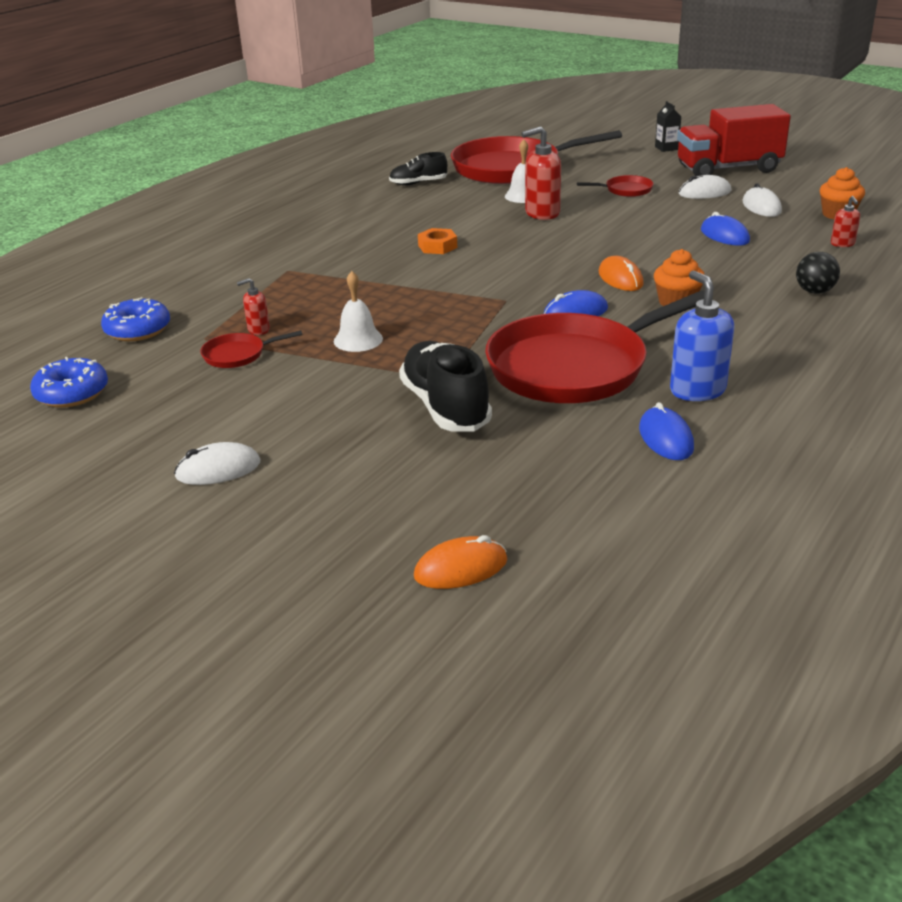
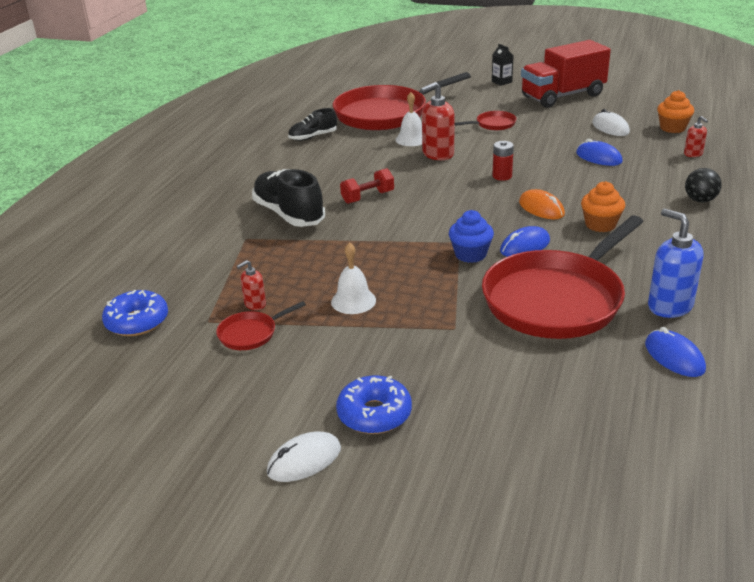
camera: 15 degrees left, 0 degrees up
(72, 393) = (110, 402): blue donut -> blue donut (374, 414)
(437, 246) = (367, 197): orange nut -> red dumbbell
(445, 407) = (472, 357): black shoe -> black shoe (289, 214)
(461, 568) = (587, 522): orange mouse -> none
(510, 313) = (470, 254): none -> blue cupcake
(598, 242) = (502, 176): none -> red battery
(704, 193) = (558, 120): white mouse -> none

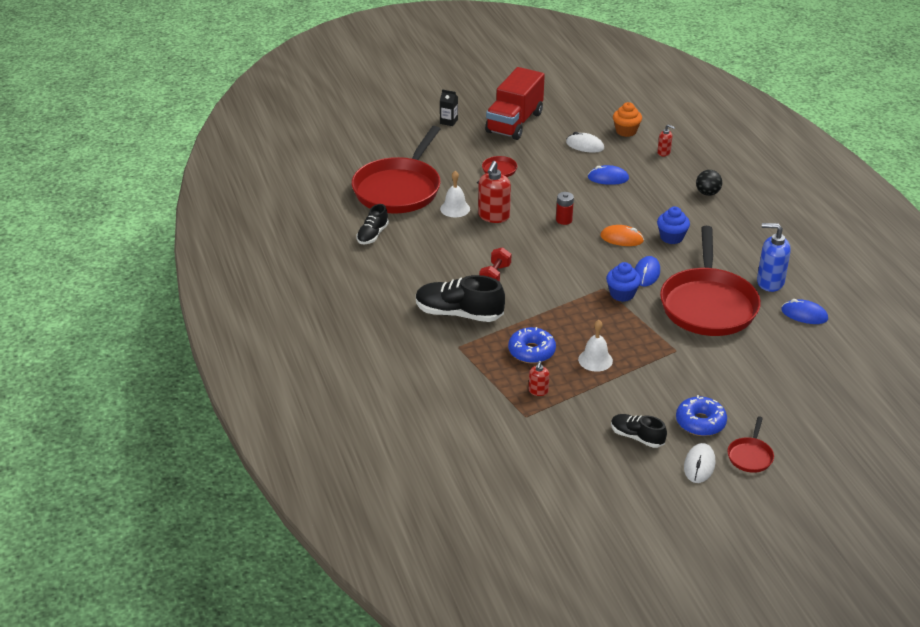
camera: 40 degrees left, 5 degrees up
(137, 322) = (480, 439): blue donut -> blue donut (531, 351)
(250, 334) = (565, 411): red pan -> red pan (750, 456)
(282, 394) = (637, 437): none -> black shoe
(600, 225) = (671, 237): orange cupcake -> blue cupcake

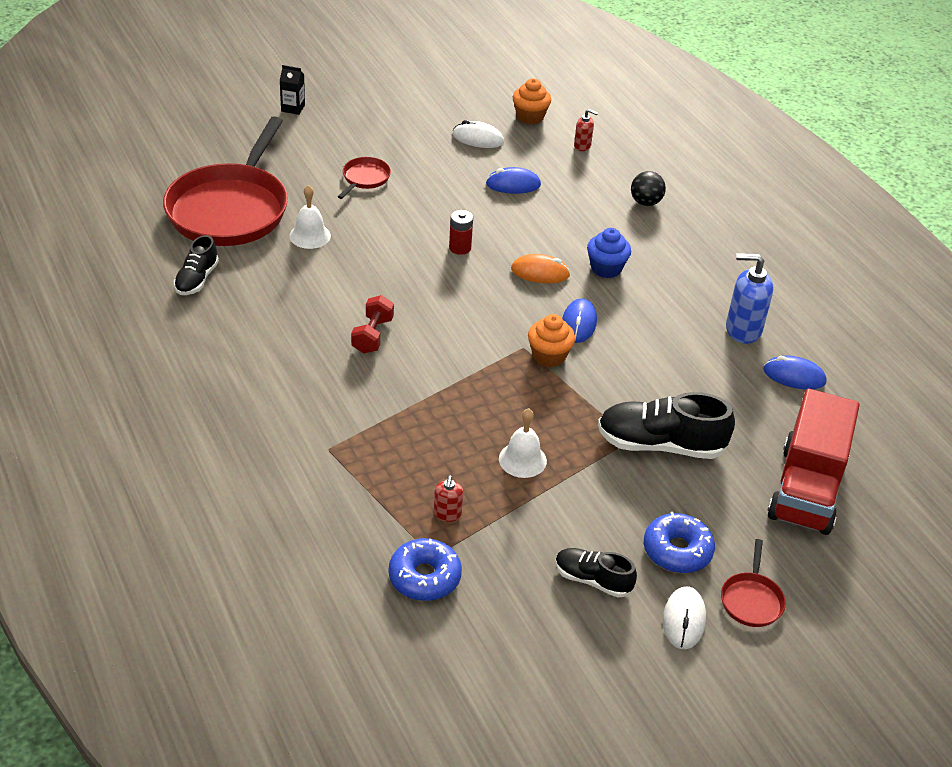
camera: 10 degrees left, 5 degrees up
(459, 314) = (326, 396): black shoe -> black shoe (660, 445)
(493, 216) = (364, 245): red soap dispenser -> none
(514, 123) = (381, 108): red truck -> red truck (806, 489)
(531, 351) = (433, 451): blue donut -> blue donut (424, 577)
(622, 294) = (549, 356): blue cupcake -> orange cupcake
(708, 305) = (666, 367): red pan -> none

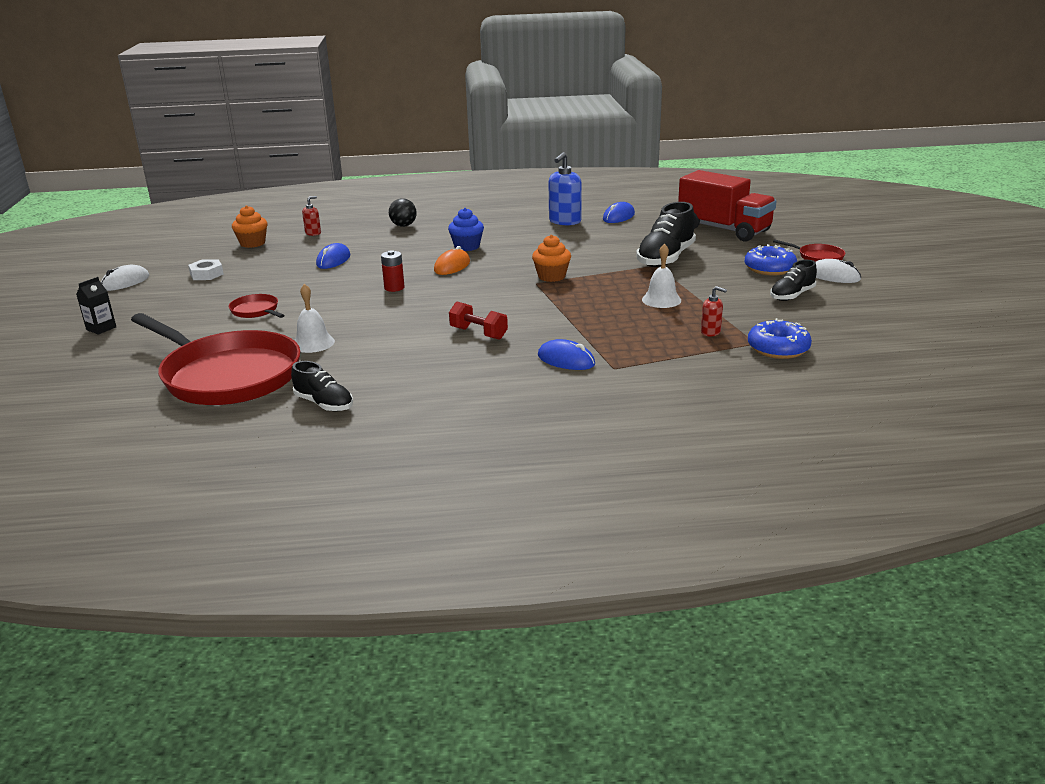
camera: 65 degrees left, 15 degrees down
(435, 118) = (206, 274): none -> white nut
(478, 138) = (257, 263): white mouse -> white mouse (125, 282)
(579, 323) = (522, 263): blue mouse -> blue mouse (566, 360)

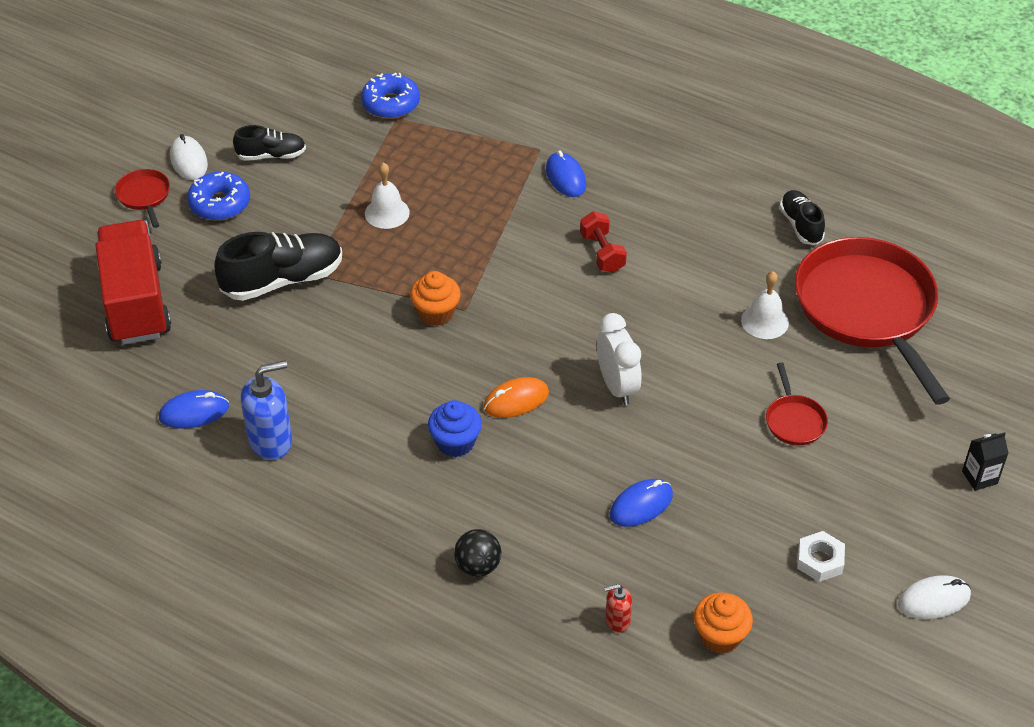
camera: 145 degrees left, 20 degrees up
(394, 288) = (617, 386): red battery -> white clock
(711, 332) = (410, 148): red soap dispenser -> none

